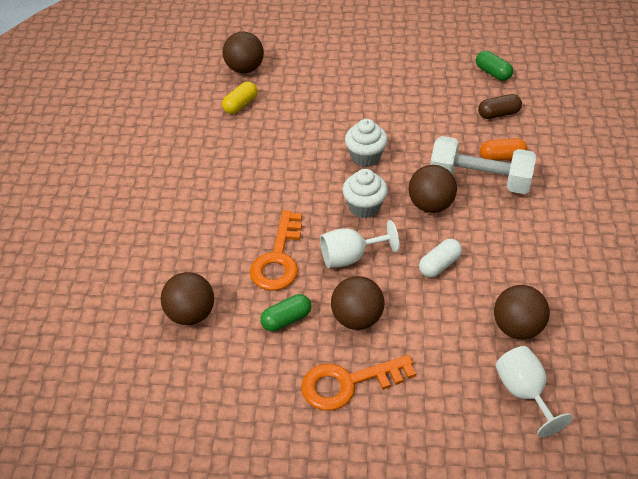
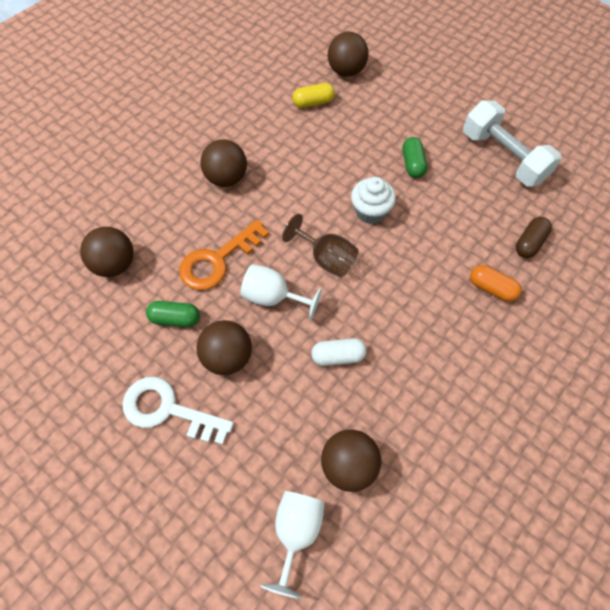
camera: 35 degrees right, 15 degrees up
(348, 383) = (168, 410): orange key -> white key
(364, 207) = (326, 258): white cupcake -> brown goblet
(430, 205) = (383, 294): brown ball -> brown ball (226, 178)
(480, 180) = (449, 298): white dumbbell -> white dumbbell (503, 157)
(493, 73) = (563, 198): green capsule -> green capsule (412, 164)
(498, 114) = (529, 243): brown capsule -> brown capsule turned 75 degrees counterclockwise

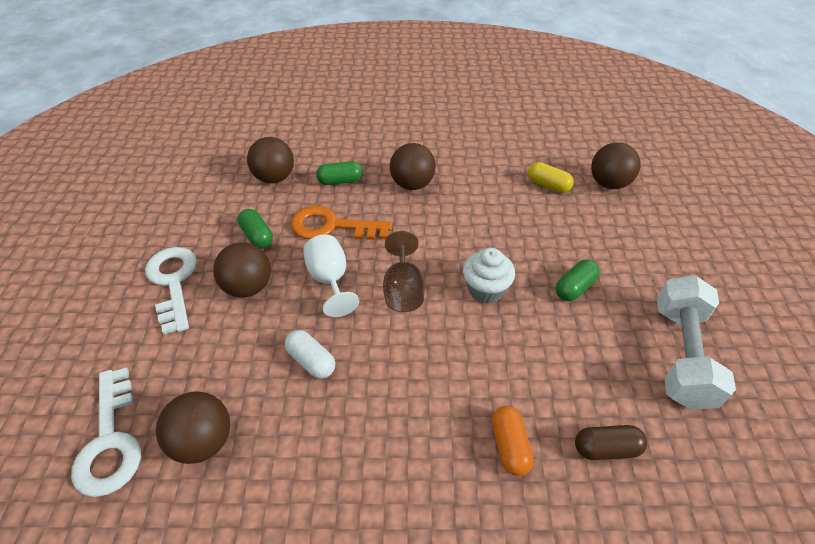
camera: 50 degrees right, 15 degrees down
(171, 221) = (340, 181): none -> green capsule
(296, 532) = (110, 441): white goblet -> white key

